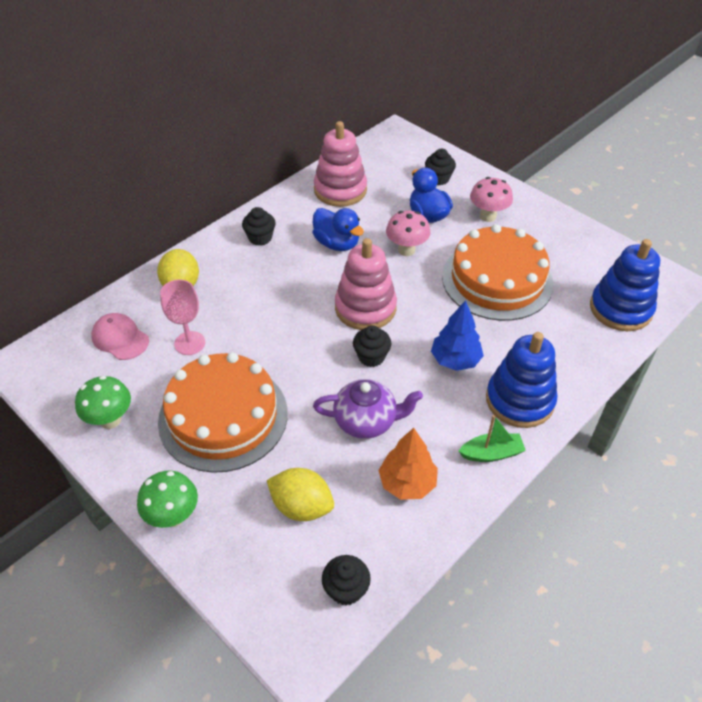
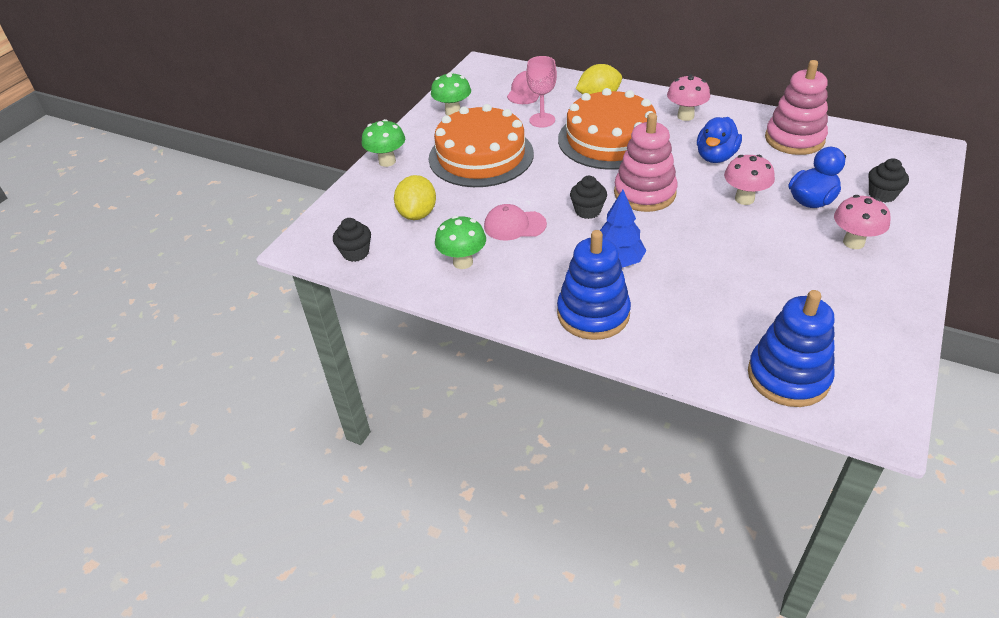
camera: 75 degrees right, 5 degrees down
(260, 238) = (685, 116): black cupcake -> pink mushroom
(366, 421) = (514, 225): purple teapot -> pink cap
(407, 483) = (463, 262): orange tree -> green mushroom
(491, 453) = (518, 306): green boat -> none
(497, 280) = (753, 268): orange cake -> orange cake (610, 139)

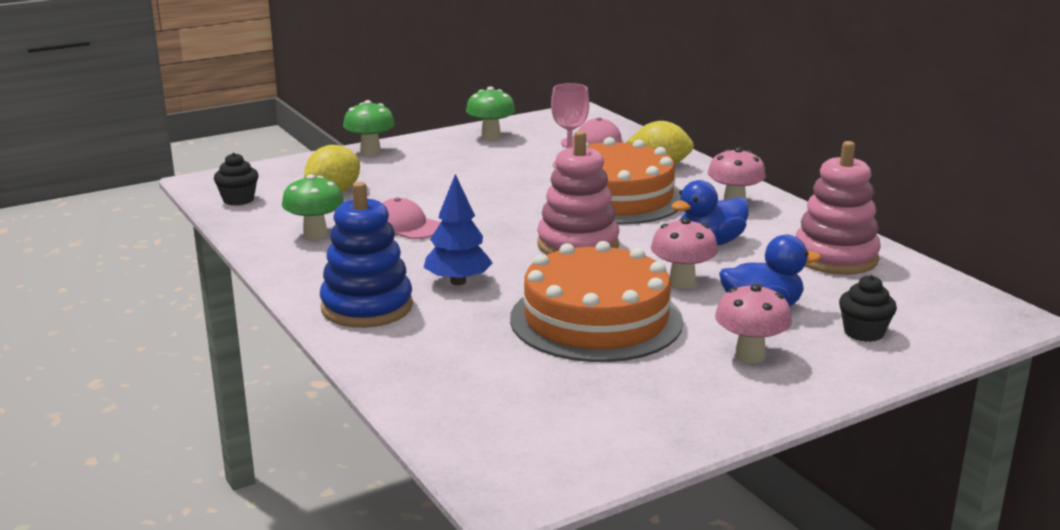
camera: 30 degrees right, 20 degrees down
(481, 156) = (462, 172): orange cake -> orange cake (596, 319)
(587, 211) = (495, 239): black cupcake -> none
(788, 376) = (476, 421): blue stacking toy -> none

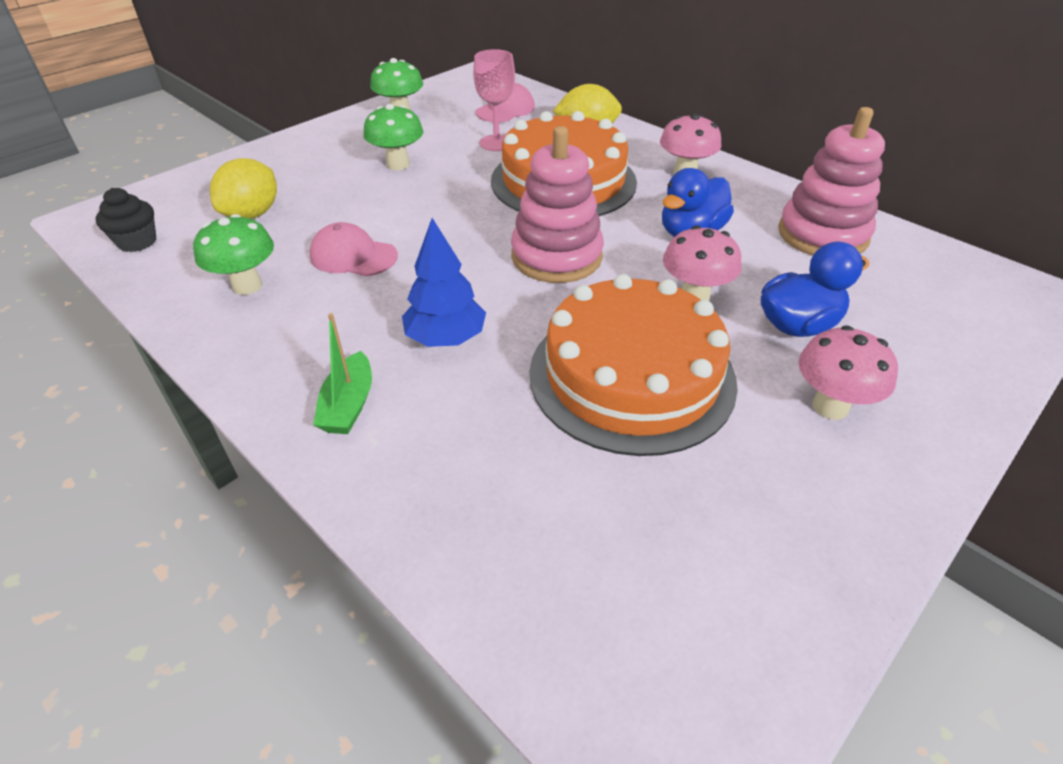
camera: 15 degrees left, 20 degrees up
(367, 307) = (348, 405): blue stacking toy -> green boat
(370, 152) = (277, 149): green mushroom -> green mushroom (398, 164)
(863, 332) = (920, 344): black cupcake -> none

